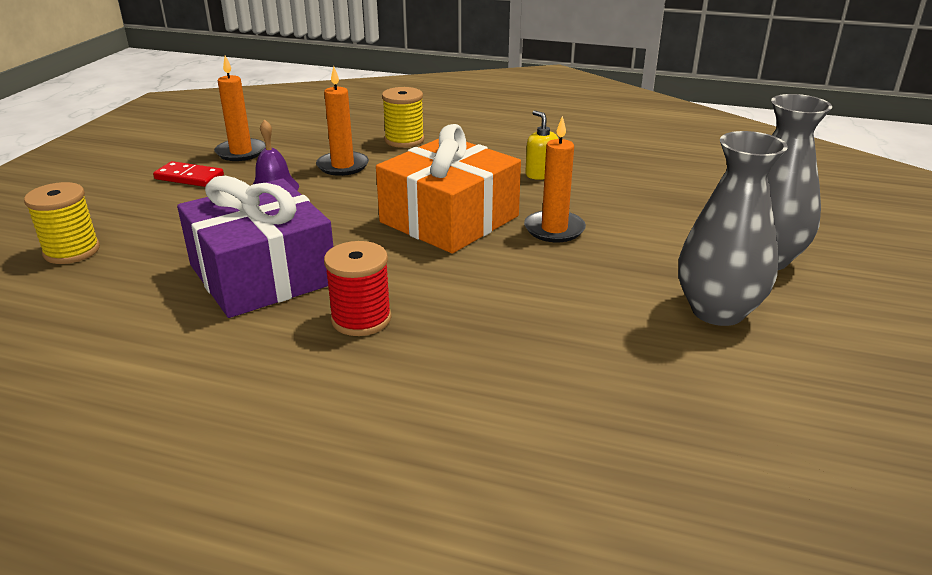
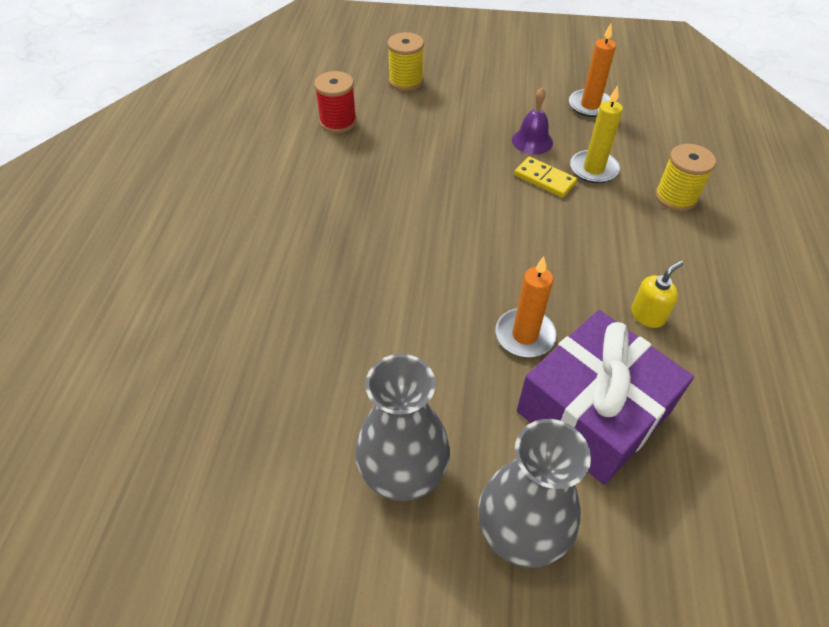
camera: 80 degrees right, 20 degrees up
(189, 177) = (531, 94): red domino -> none
(262, 274) = (398, 170): purple gift -> purple gift (593, 411)
(341, 190) = (545, 179): none -> yellow domino
(342, 166) = (593, 169): orange candle -> yellow candle
(361, 319) = (350, 232): red spool -> red spool (338, 122)
(449, 219) = (517, 257): orange gift -> none

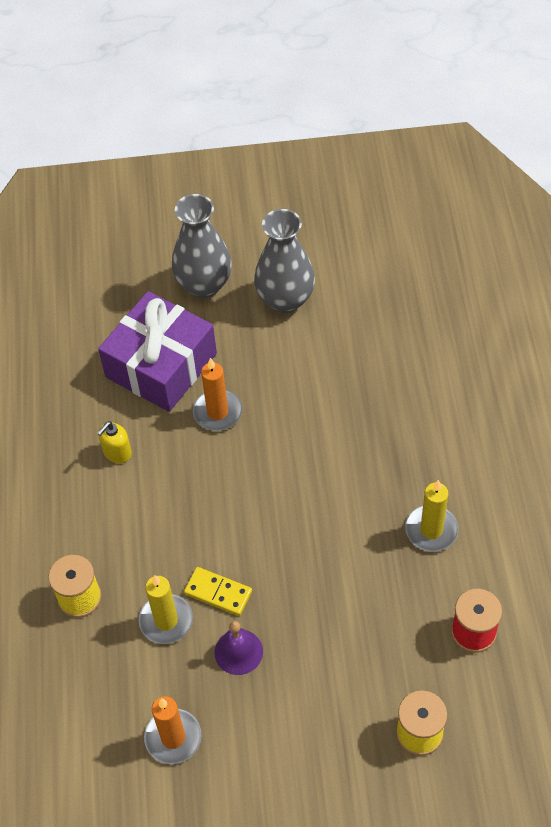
camera: 170 degrees right, 5 degrees up
(337, 188) = (431, 530): none -> yellow candle

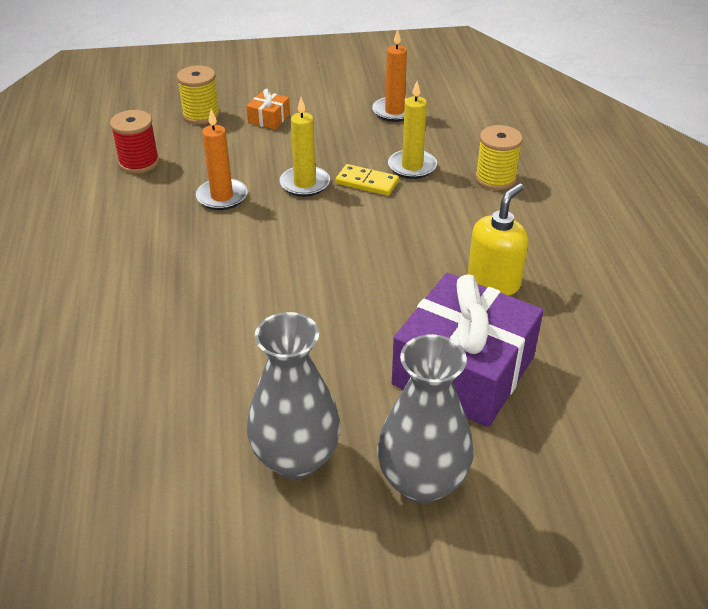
camera: 175 degrees right, 15 degrees down
(117, 452) = (494, 281): yellow soap dispenser -> yellow soap dispenser, size x1.54
(217, 412) = (383, 320): orange candle -> orange candle (222, 197)
(238, 652) = (346, 151): purple bell -> none
(332, 723) = (269, 118): none -> orange gift
(431, 530) = (155, 223): yellow candle -> yellow candle (305, 184)

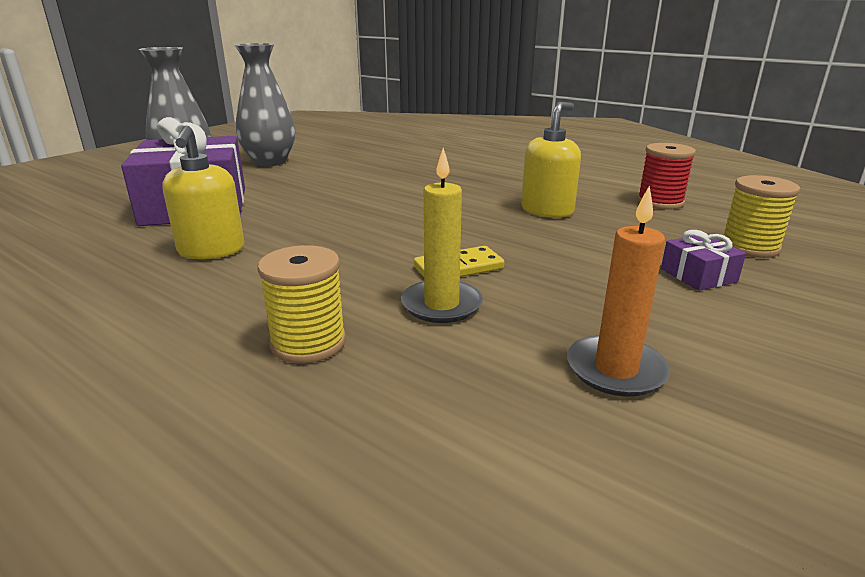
camera: 135 degrees right, 15 degrees down
(222, 197) = (547, 210): orange candle -> yellow soap dispenser
(269, 118) = (698, 275): orange gift -> purple gift
(305, 184) = (511, 242): yellow candle -> none

